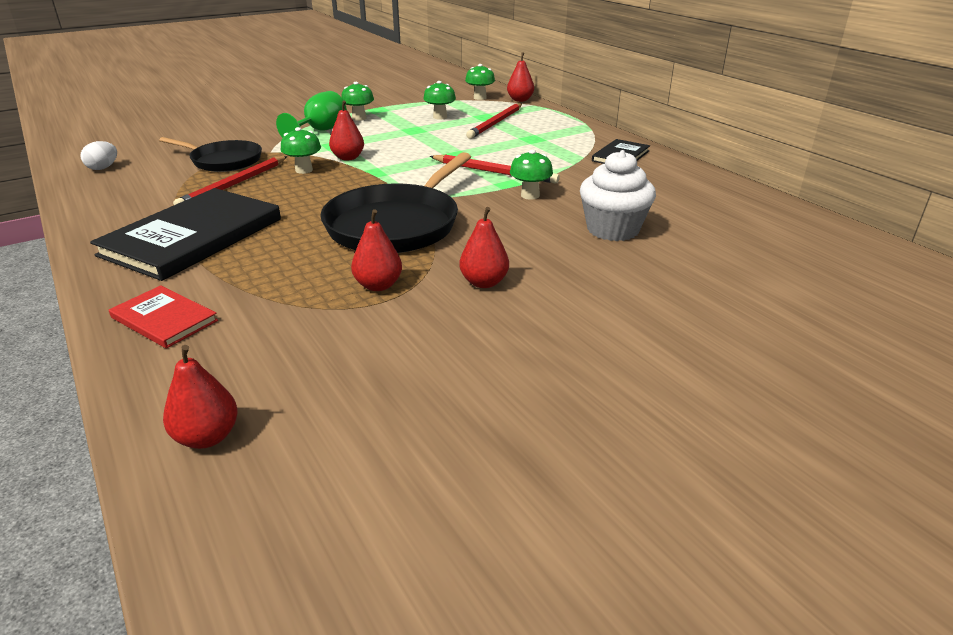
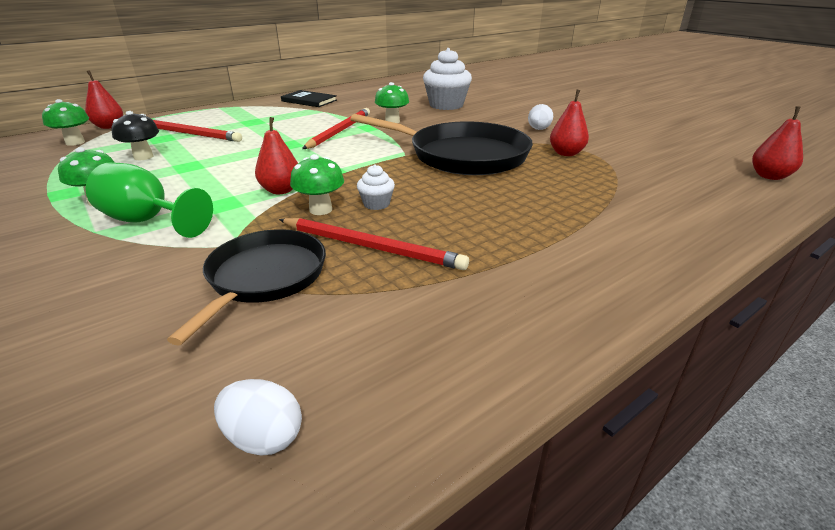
camera: 95 degrees left, 0 degrees up
(164, 319) = (688, 216): red book -> none
(192, 237) = (536, 240): black book -> none
(301, 186) = (376, 204): none -> white cupcake
(440, 117) = (143, 157): green mushroom -> black mushroom
(484, 282) = (538, 129): red pear -> white egg

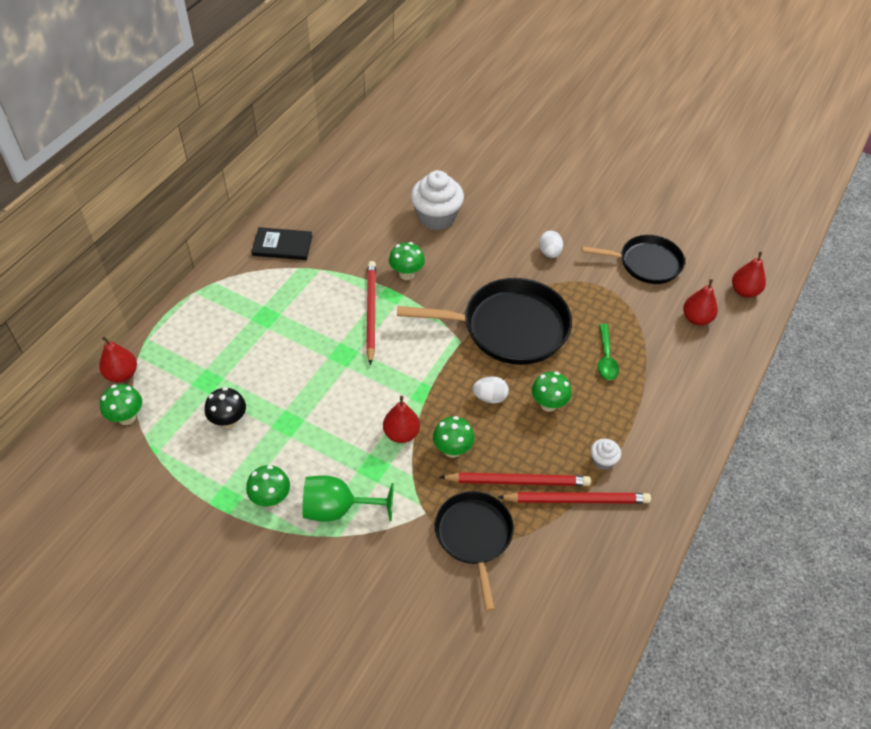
camera: 25 degrees left, 20 degrees up
(191, 134) = (227, 362): red pencil -> red pencil (577, 500)
(264, 437) = (563, 637): white egg -> white egg (490, 397)
(376, 204) = (487, 428): white cupcake -> white cupcake (603, 460)
(464, 203) = (548, 404): none -> green mushroom
(560, 187) = (606, 358): none -> green spoon
(566, 153) = (590, 296): red pear -> red pear (696, 318)
(644, 146) = (646, 263): none -> black pan

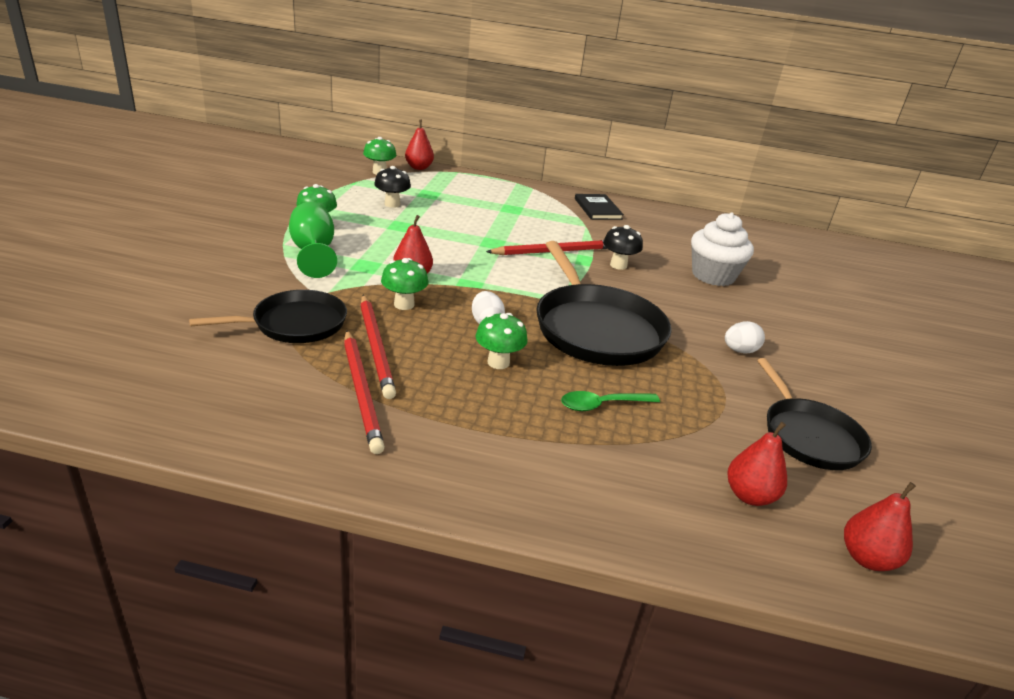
camera: 70 degrees right, 20 degrees down
(406, 274) = (618, 265): green mushroom -> black mushroom
(603, 460) = (430, 410): white cupcake -> none

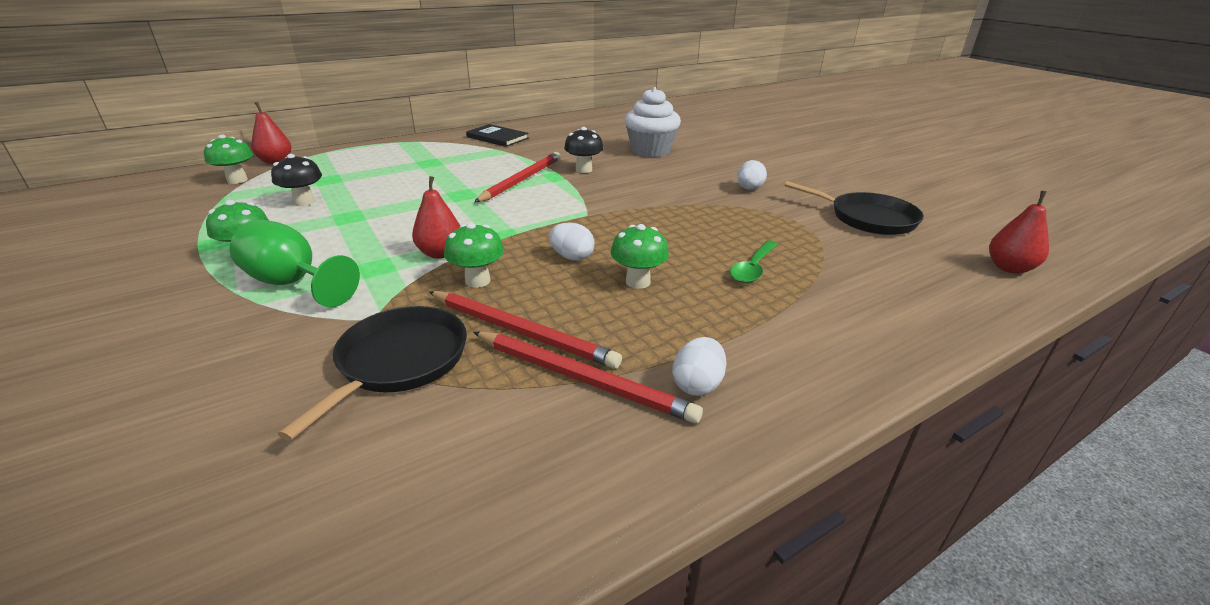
camera: 40 degrees left, 0 degrees up
(415, 438) = (697, 385): none -> white egg
(596, 329) = (652, 219): black pan -> none
(749, 496) = (915, 271): red pear -> none

